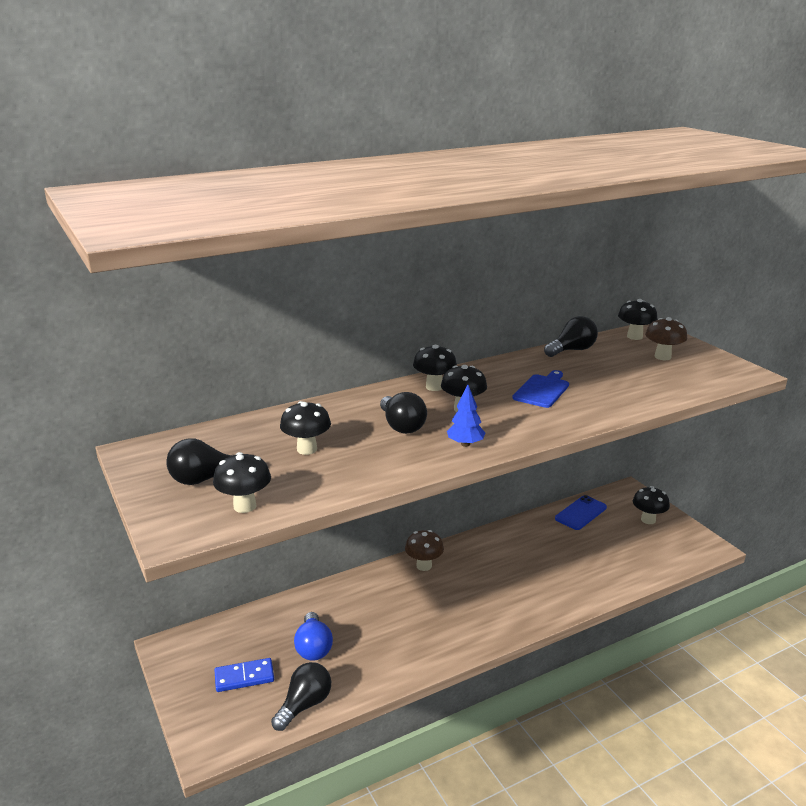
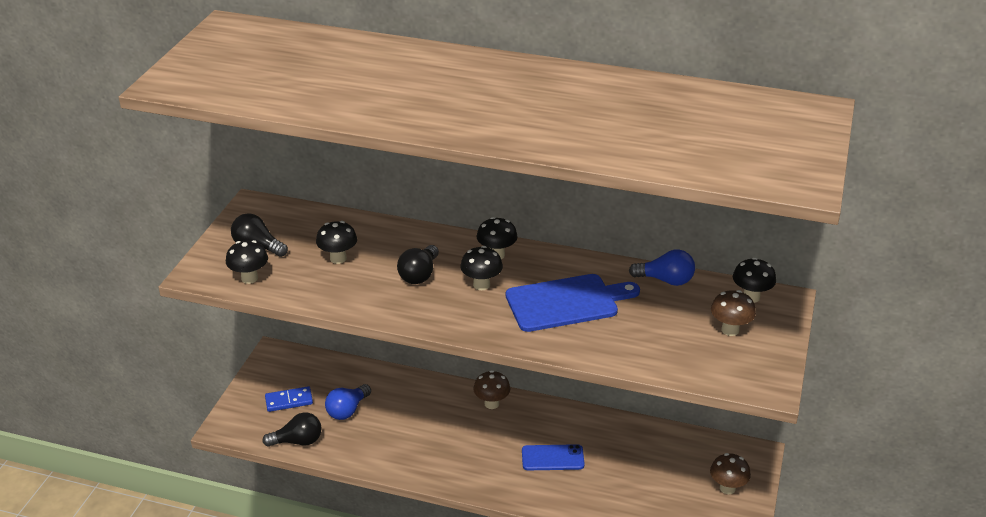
camera: 45 degrees right, 10 degrees up
(244, 677) = (289, 401): blue domino -> blue domino turned 45 degrees counterclockwise
(465, 444) = (432, 313): blue tree -> none
(542, 390) = (566, 302): blue cutting board -> blue cutting board, size x1.68
(572, 350) = (665, 280): black light bulb -> blue light bulb
(580, 513) = (678, 444): blue phone -> blue phone (552, 458)
(648, 520) = (727, 488): black mushroom -> brown mushroom

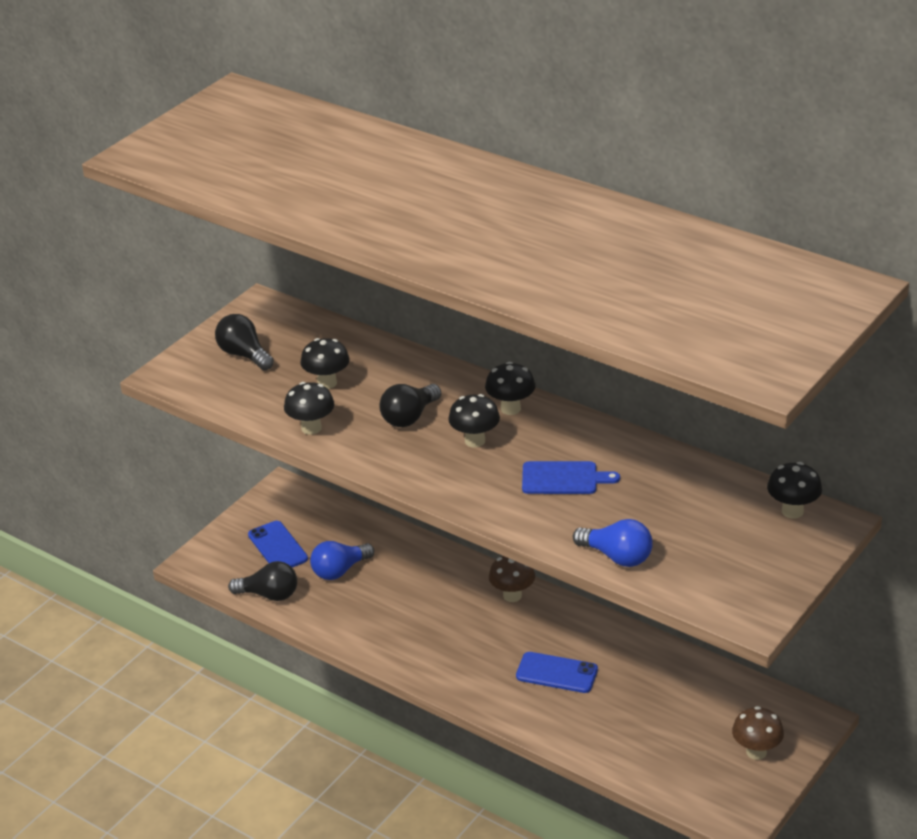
camera: 20 degrees right, 0 degrees up
(249, 278) = (220, 389): black mushroom -> black mushroom (311, 428)
(289, 401) = (277, 547): blue domino -> blue phone
(566, 302) = (563, 478): blue cutting board -> blue cutting board, size x0.59
(665, 280) = (698, 473): blue light bulb -> blue light bulb (617, 557)
(730, 330) = (743, 545): brown mushroom -> none

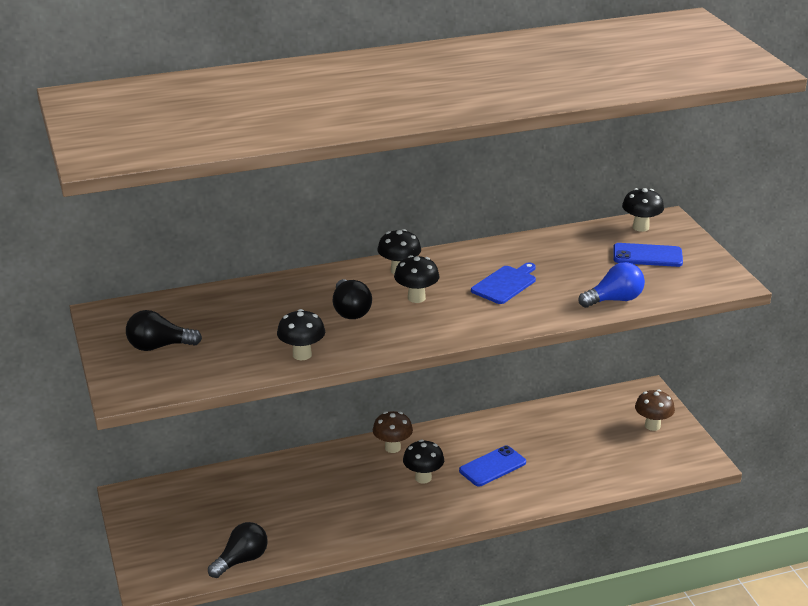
camera: 55 degrees left, 5 degrees down
(277, 547) = (192, 530): blue phone -> blue phone (647, 256)
(327, 383) = (255, 326): black mushroom -> black mushroom (423, 478)
(339, 570) = (262, 512): blue light bulb -> none

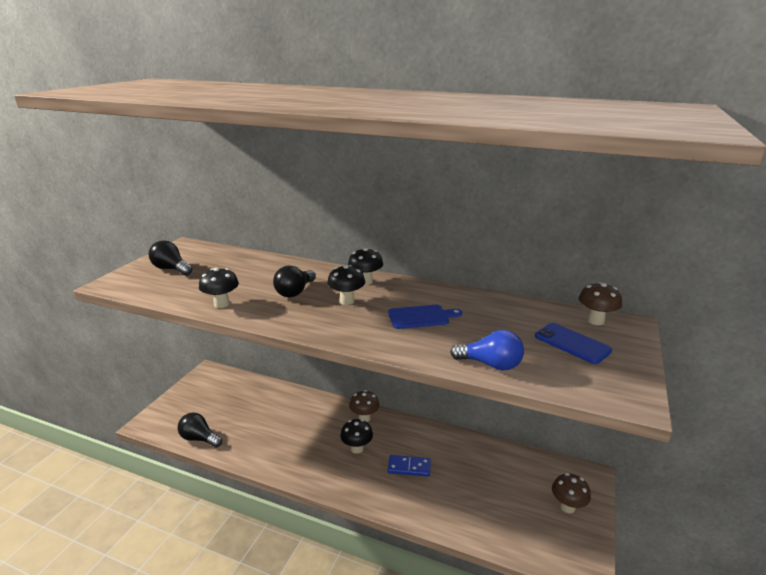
camera: 40 degrees right, 5 degrees down
(241, 560) = (199, 438): black light bulb -> black light bulb turned 150 degrees counterclockwise
(492, 466) = (409, 467): blue phone -> blue domino
(640, 227) = (595, 321): black mushroom -> brown mushroom

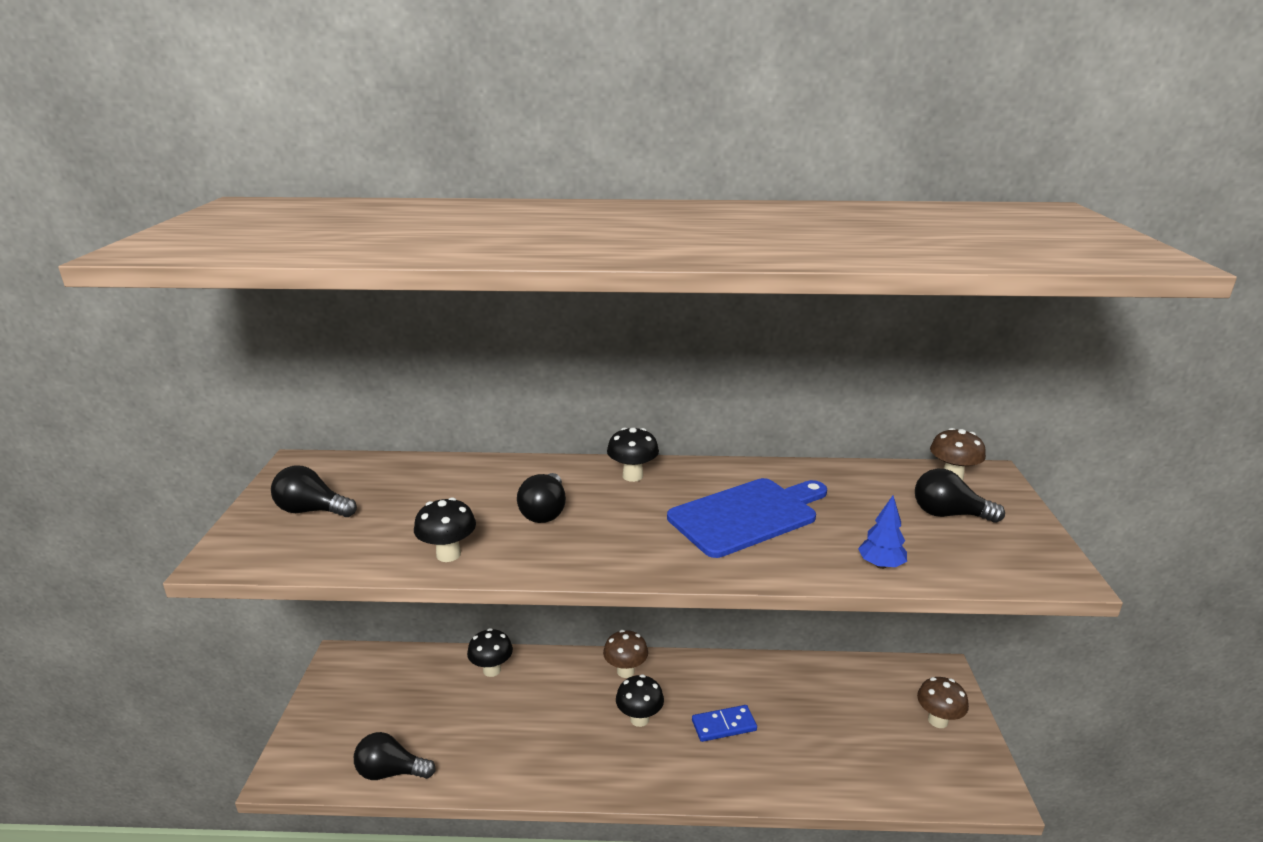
camera: 20 degrees left, 0 degrees up
(347, 301) = (630, 511): black mushroom -> black mushroom (492, 670)
(421, 317) = (747, 515): blue cutting board -> blue cutting board, size x1.68
(490, 364) = (881, 565): blue light bulb -> blue tree
(572, 343) = (949, 514): blue phone -> black light bulb

